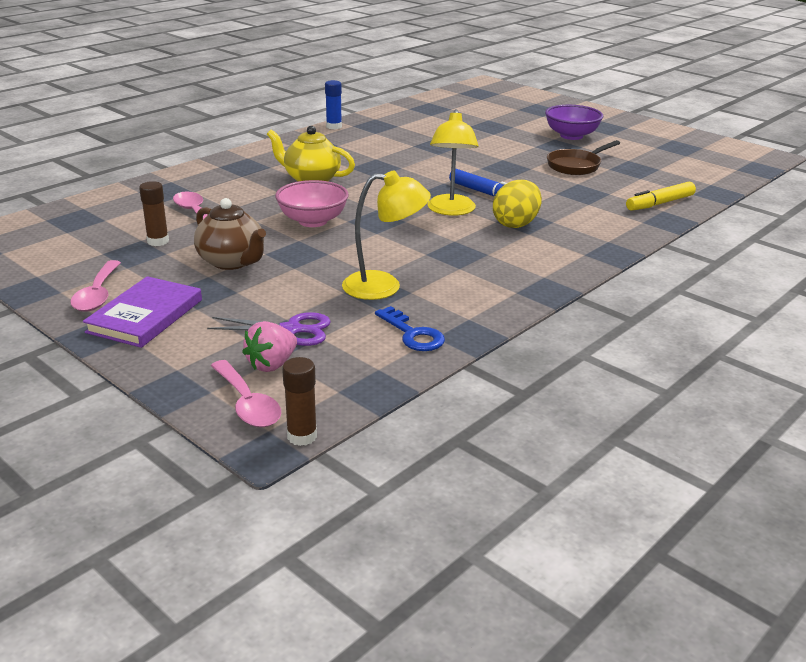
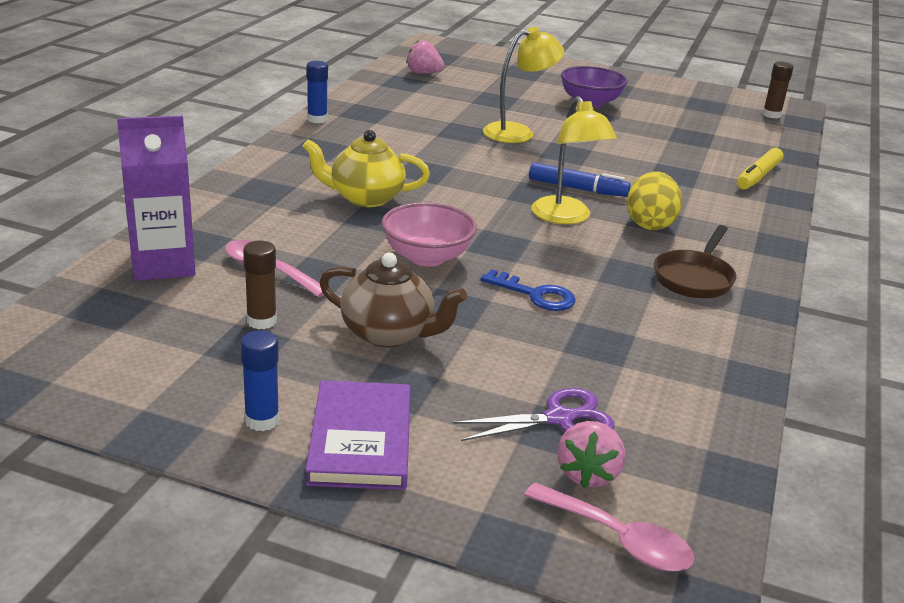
camera: 25 degrees left, 0 degrees up
(97, 294) = (262, 420): pink spoon -> blue glue stick
(132, 201) = (163, 264): none -> purple carton
(302, 436) = (724, 568): brown glue stick -> brown glue stick (771, 115)
(384, 286) = (599, 333): yellow lamp -> yellow lamp (518, 132)
(413, 334) = (695, 392): blue key -> blue key (535, 295)
(453, 103) = (423, 73): none -> pink strawberry
(576, 166) = (633, 140): brown pan -> brown pan (694, 278)

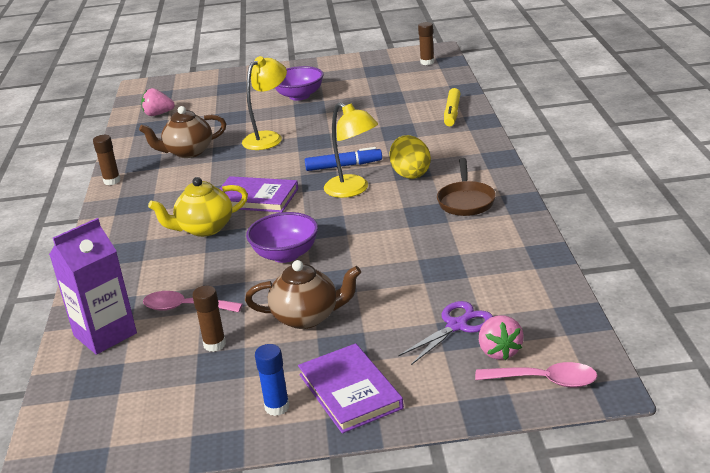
camera: 20 degrees left, 0 degrees up
(317, 119) = (112, 181): blue glue stick -> brown glue stick
(420, 118) = (188, 152): none -> brown teapot
(427, 257) = (285, 255): pink bowl -> purple bowl
(449, 187) = (256, 198): none -> purple book
(535, 295) = (377, 252): blue key -> none

